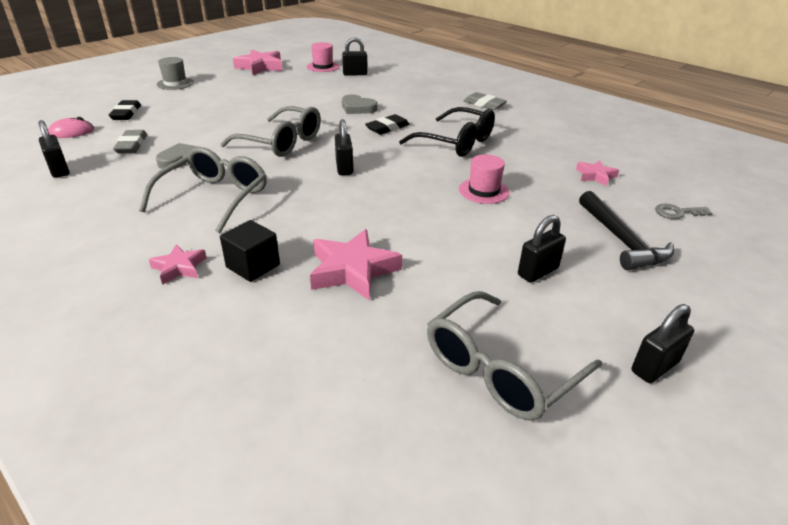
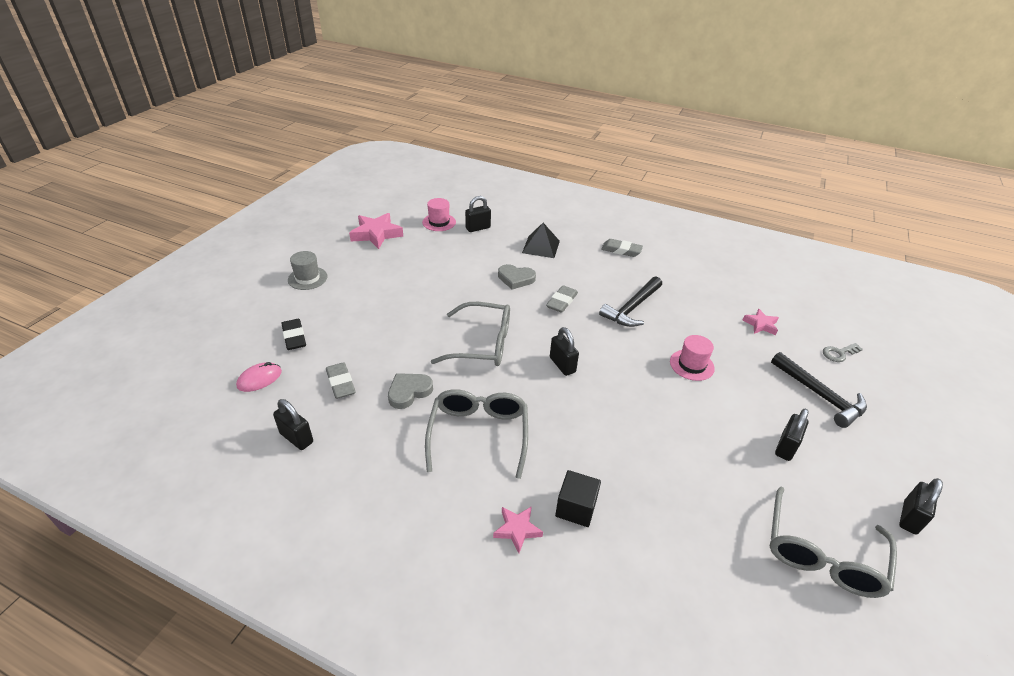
camera: 20 degrees left, 5 degrees up
(352, 270) = (656, 488): pink star -> none
(387, 128) = (562, 302): black eraser -> grey eraser
(403, 92) = (541, 247): none -> black pyramid
(456, 143) = (632, 308): black glasses -> black hammer

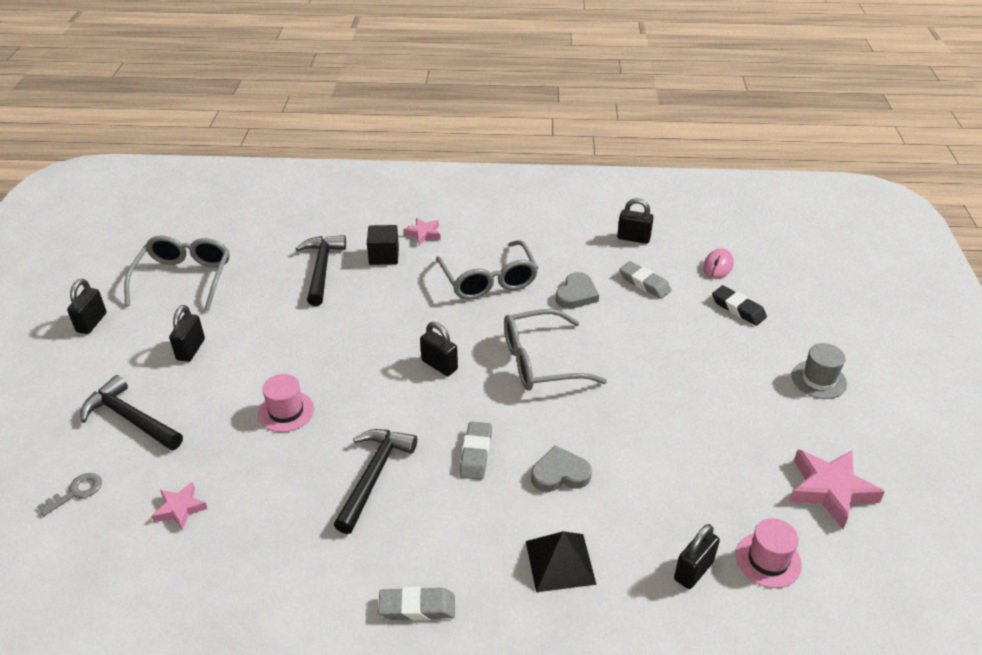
camera: 160 degrees right, 0 degrees up
(652, 512) = (321, 269): none -> black hammer

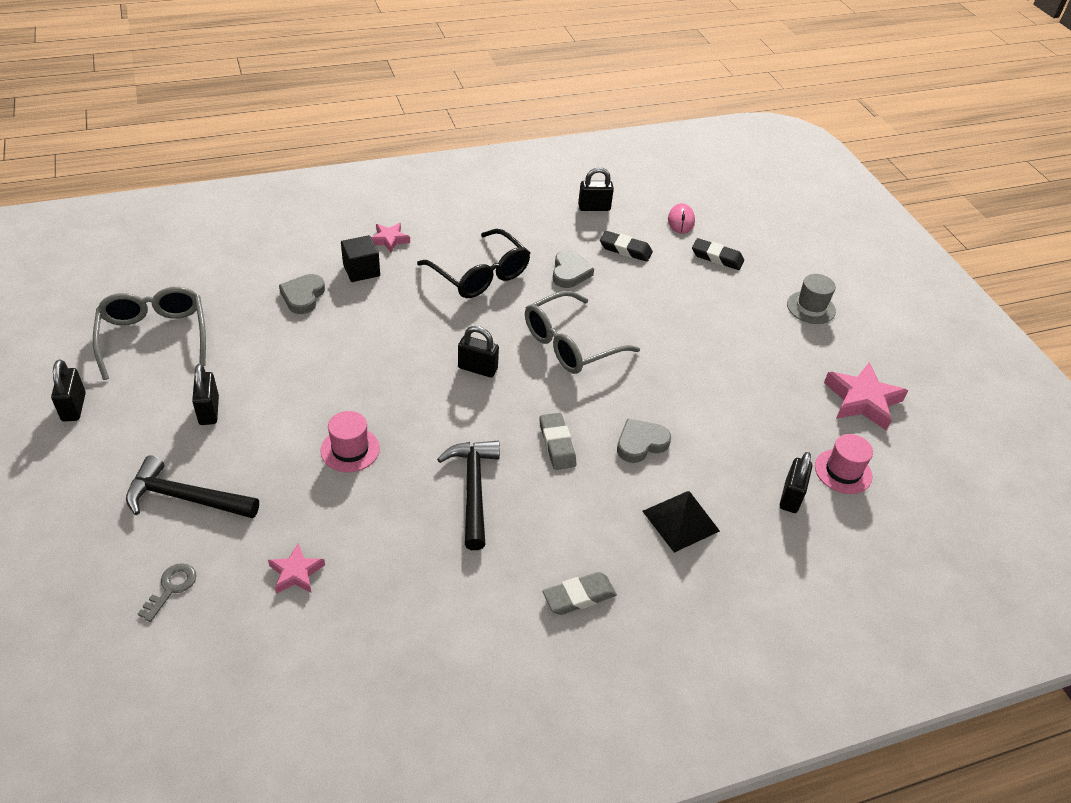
camera: 25 degrees left, 5 degrees up
(321, 269) = (303, 296): black hammer -> grey heart
(489, 281) = (480, 275): grey glasses -> black glasses
(644, 283) = (625, 249): grey eraser -> black eraser

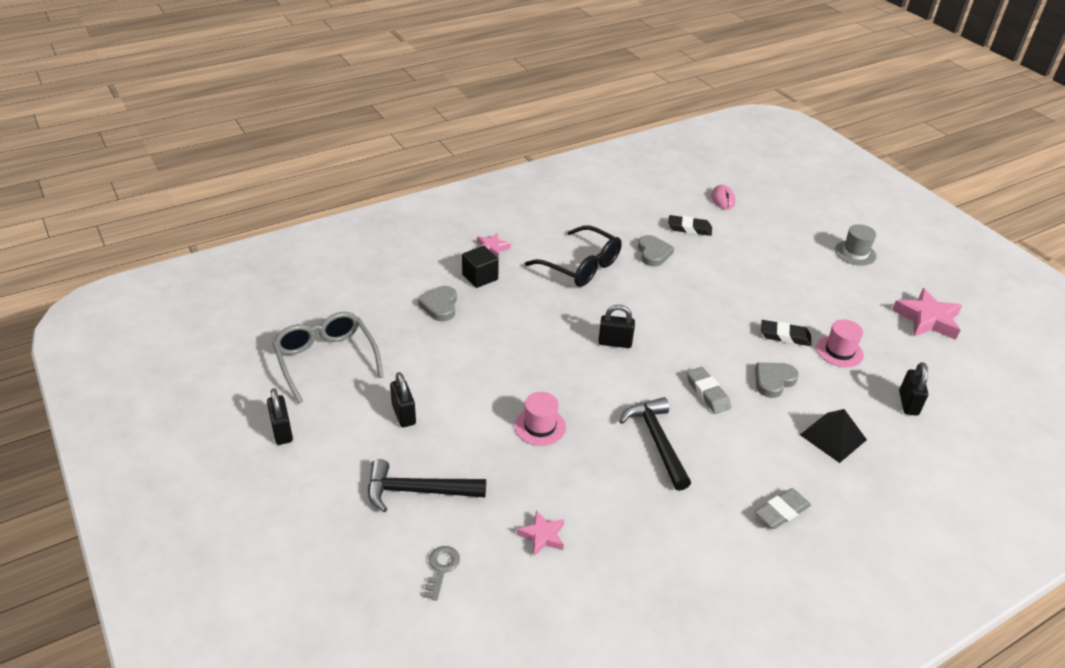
camera: 10 degrees left, 5 degrees down
(570, 344) = (680, 311): grey glasses -> none
(594, 208) = (648, 198): black padlock -> none
(717, 257) = (764, 224): black eraser -> black eraser (785, 336)
(843, 471) = (938, 376): pink hat -> pink hat (839, 351)

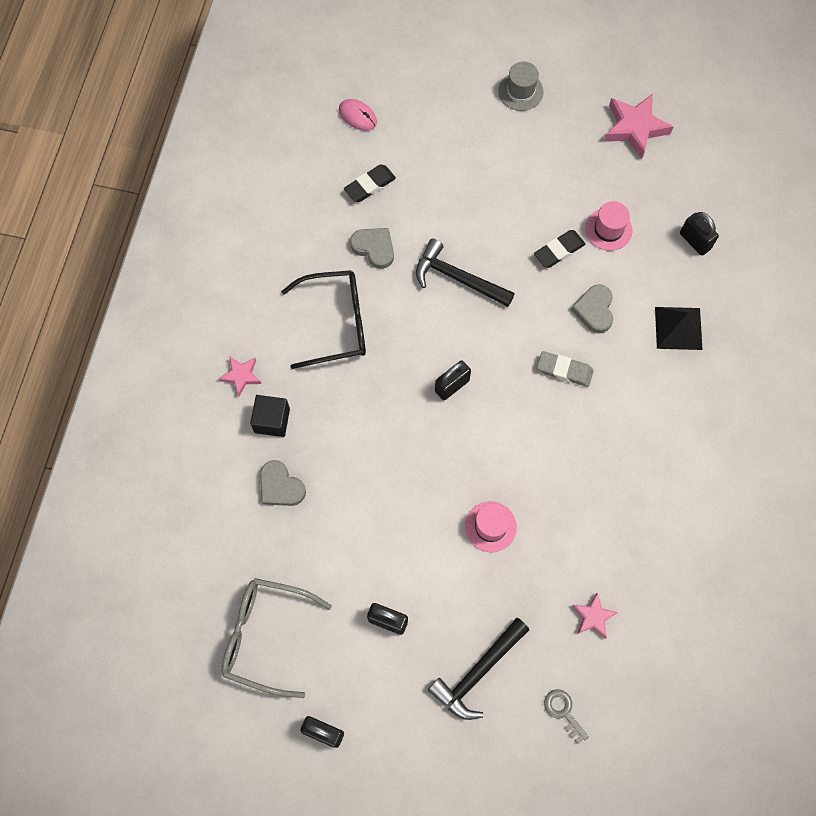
camera: 45 degrees left, 30 degrees up
(657, 441) = (577, 454): black hammer -> black hammer (457, 278)
(781, 511) = (707, 434): grey eraser -> none

